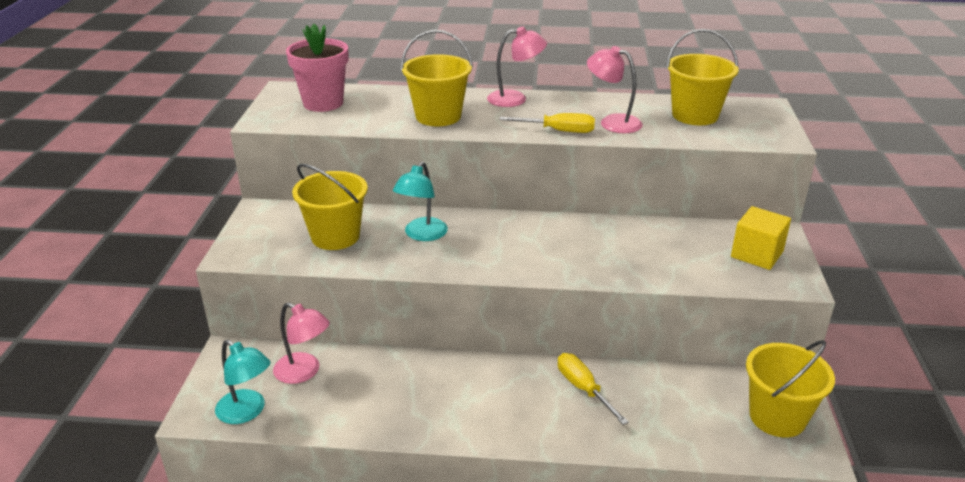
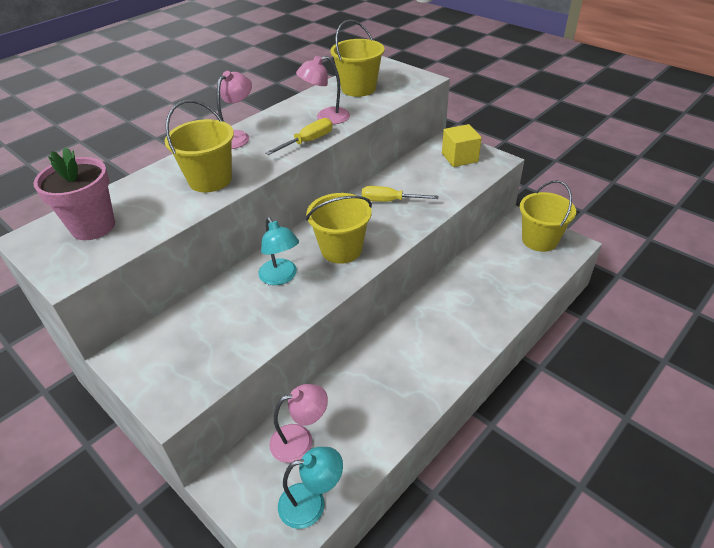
camera: 50 degrees left, 10 degrees up
(335, 236) = (225, 325): yellow bucket -> yellow bucket (341, 249)
(583, 388) = (454, 299): yellow screwdriver -> yellow screwdriver (389, 201)

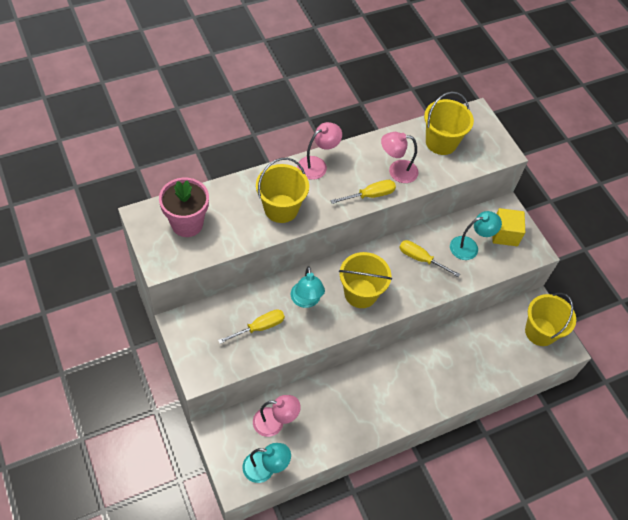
camera: 15 degrees right, 15 degrees up
(234, 322) = (259, 327): none -> yellow screwdriver
(432, 176) = (469, 247): none -> turquoise lamp

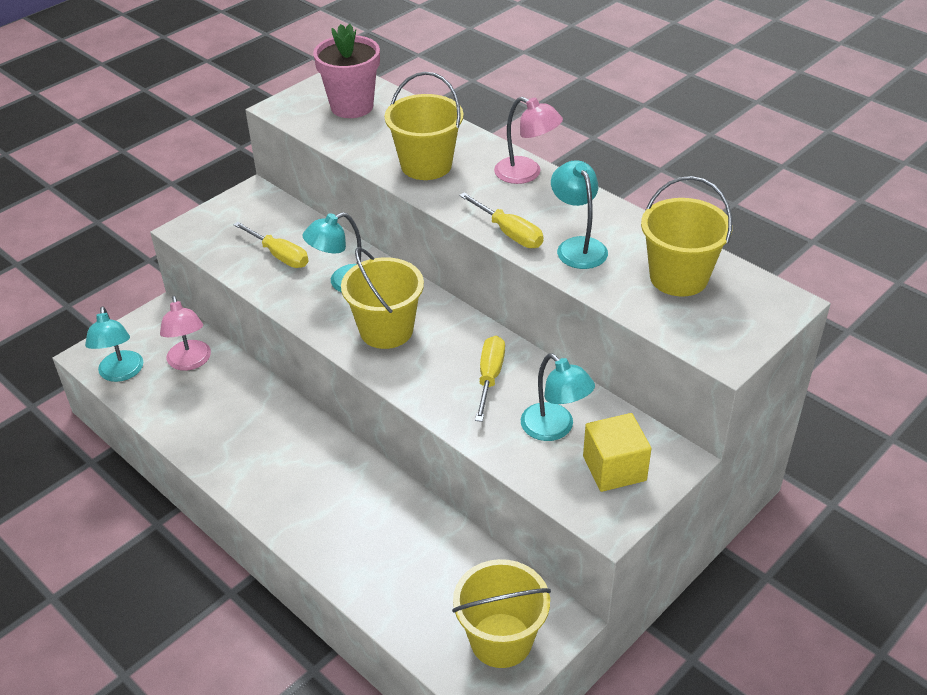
camera: 75 degrees right, 15 degrees down
(396, 171) = (577, 246): pink lamp -> turquoise lamp

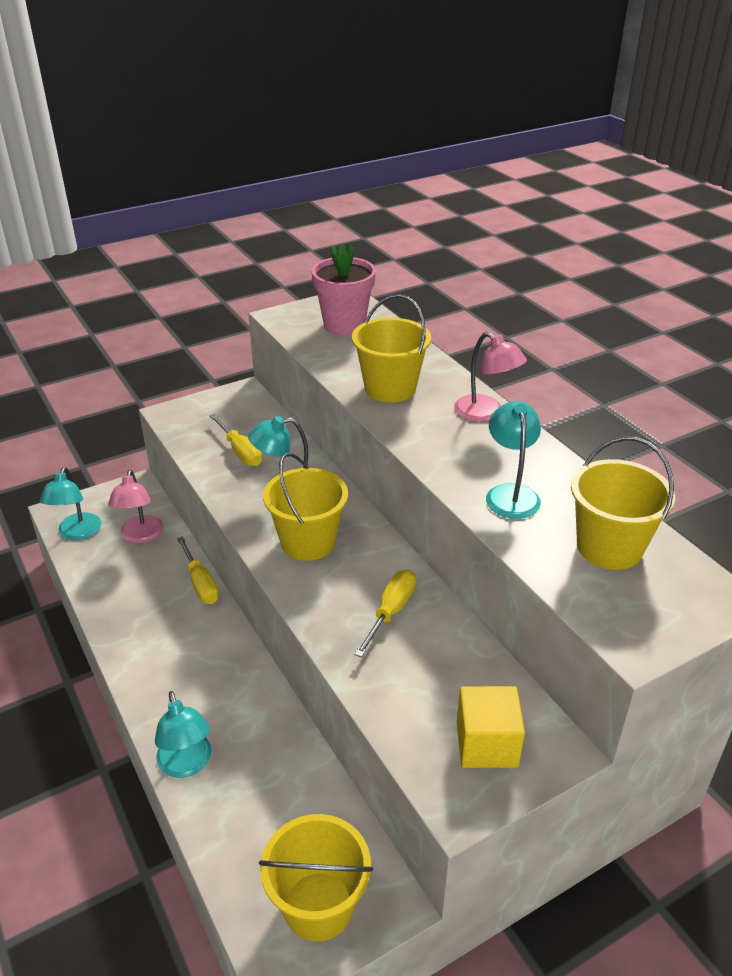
camera: 15 degrees right, 5 degrees down
(509, 233) = (445, 467): yellow screwdriver -> yellow screwdriver (200, 583)
(554, 429) = (437, 683): turquoise lamp -> turquoise lamp (187, 764)

